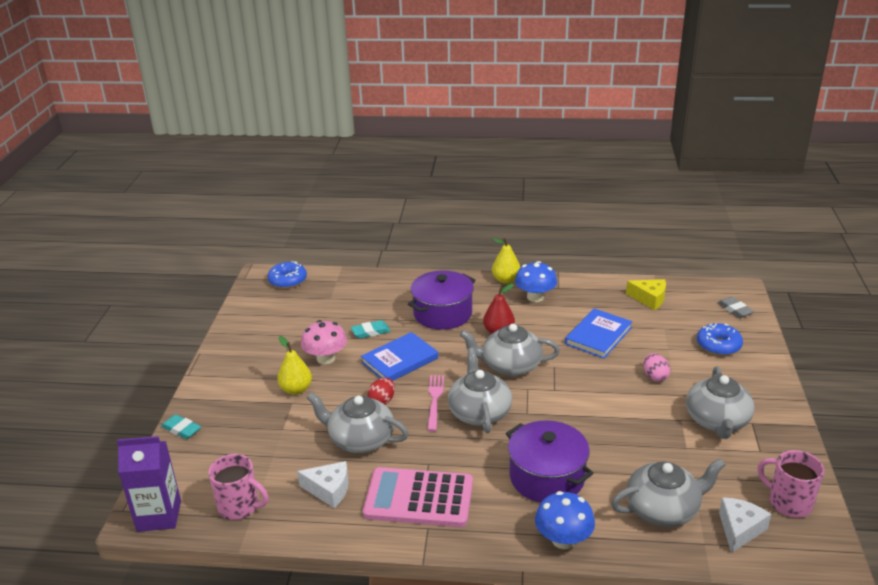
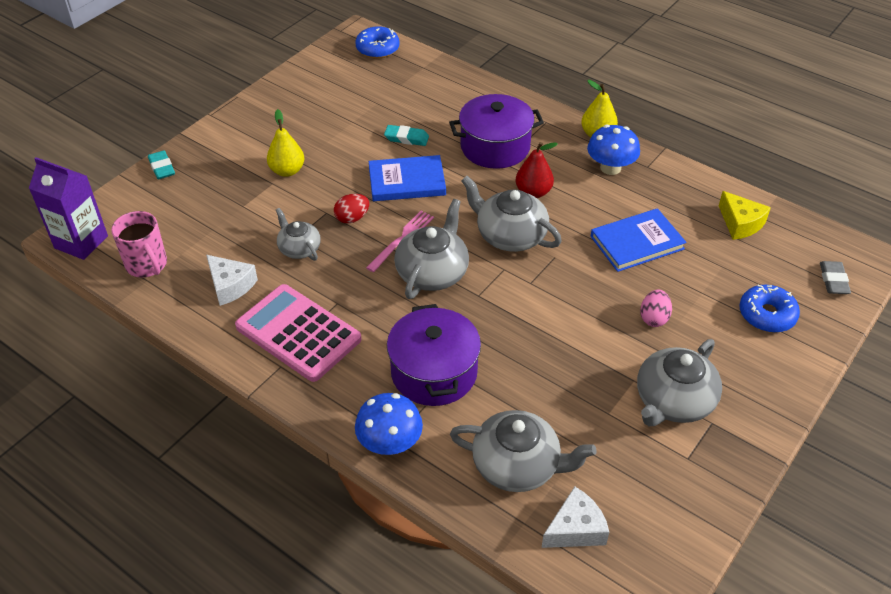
camera: 30 degrees right, 15 degrees up
(326, 358) = (340, 149): pink mushroom -> none
(360, 439) = (299, 248): grey teapot -> grey teapot, size x0.60
(788, 502) = (659, 530): pink mug -> none

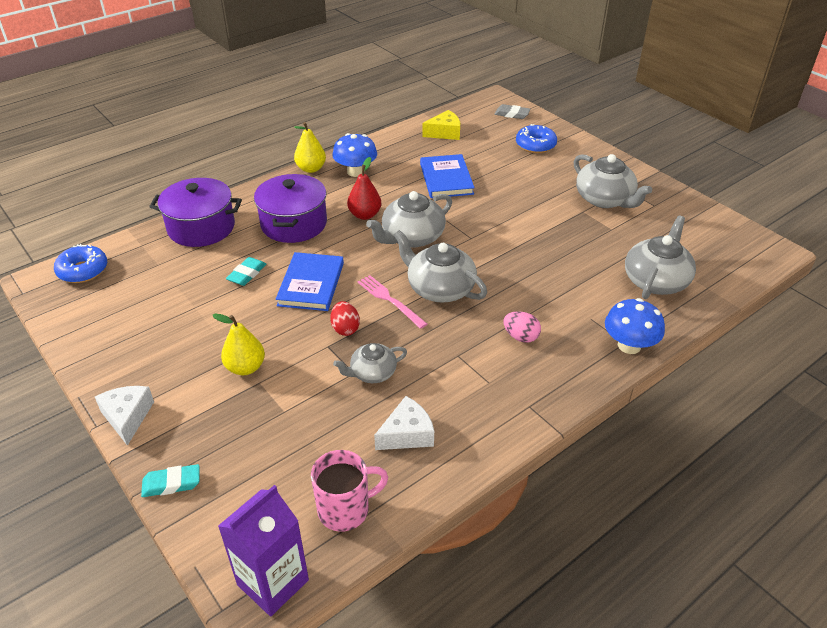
camera: 75 degrees left, 5 degrees down
(298, 333) = (490, 388): pink calculator -> none
(434, 372) = (557, 307): purple pot -> purple pot (201, 227)
(575, 529) = (712, 265): white cheese -> white cheese (127, 417)
(654, 318) = (526, 189): pink egg -> pink egg (520, 337)

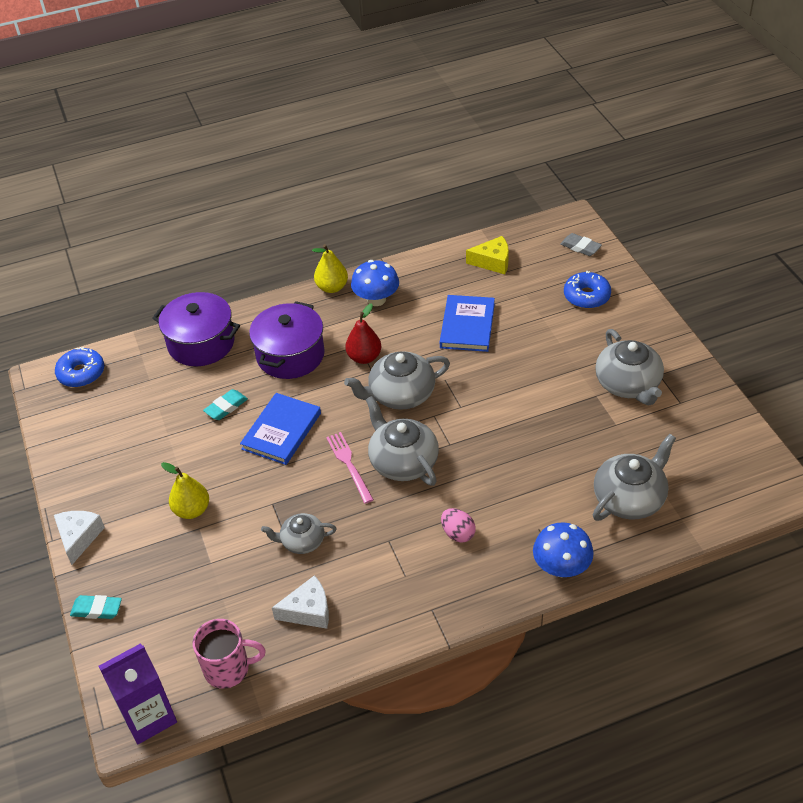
camera: 20 degrees right, 5 degrees up
(345, 328) = (295, 488): red egg -> none

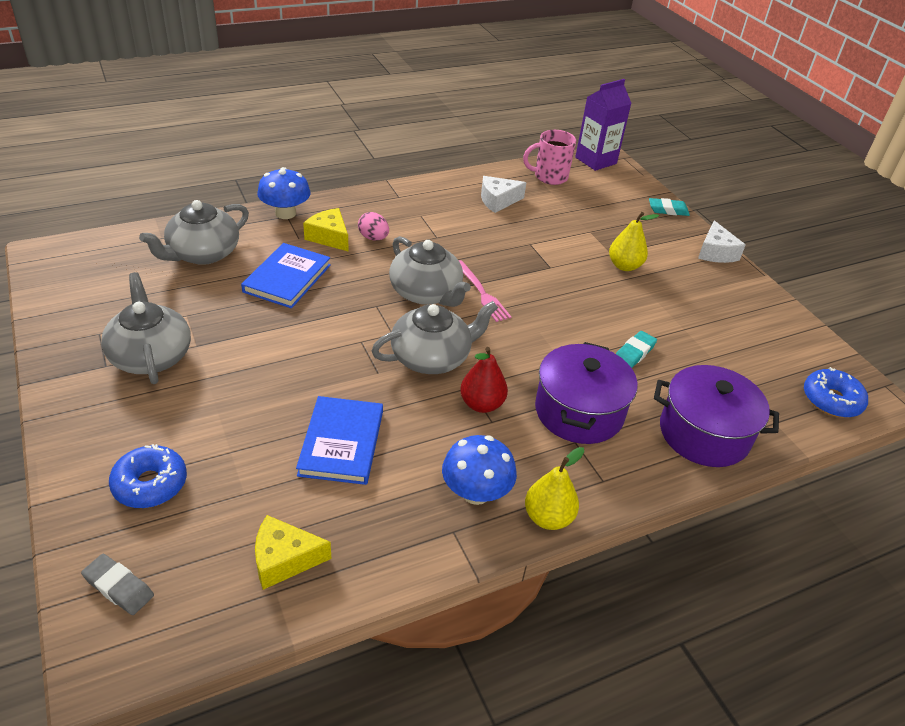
camera: 170 degrees right, 5 degrees down
(281, 431) = (561, 326): blue book -> blue book (287, 278)
(302, 541) = (514, 240): grey teapot -> none
(506, 531) = (329, 237): none -> yellow cheese

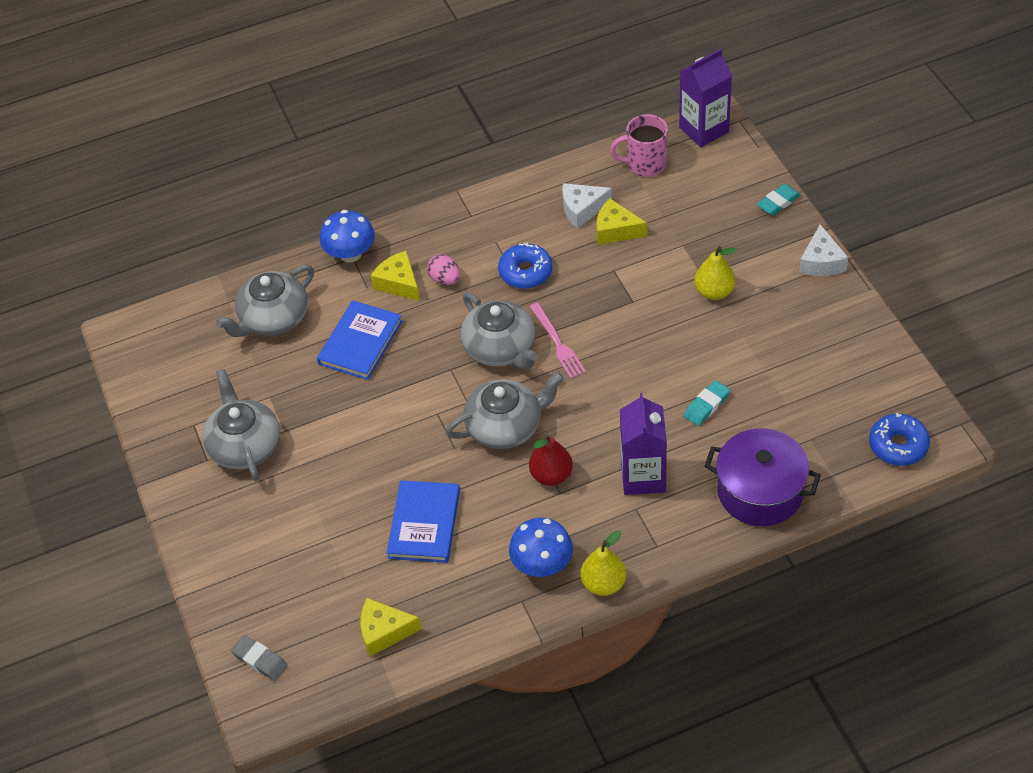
camera: 10 degrees right, 10 degrees up
(150, 484) = (268, 573): blue donut -> blue donut (525, 272)
(529, 217) = (615, 230): none -> yellow cheese
(579, 411) = (643, 476): purple pot -> purple carton
(668, 210) = (778, 202): turquoise eraser -> turquoise eraser turned 45 degrees counterclockwise

